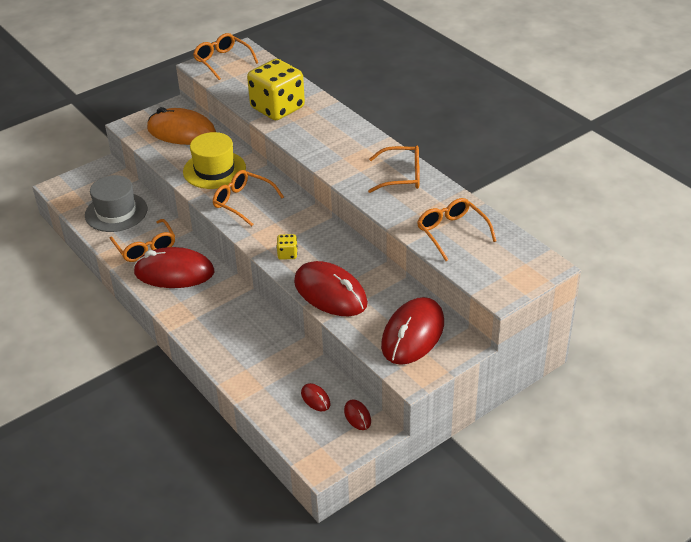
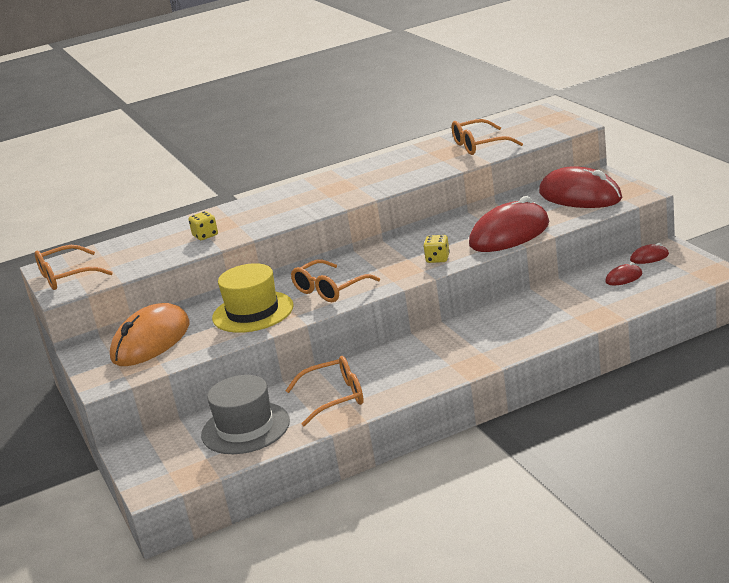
camera: 75 degrees left, 15 degrees down
(174, 272) = (394, 373): red mouse -> none
(277, 108) = (205, 235): yellow dice -> yellow dice, size x0.41
(402, 176) = (378, 169): orange glasses -> none

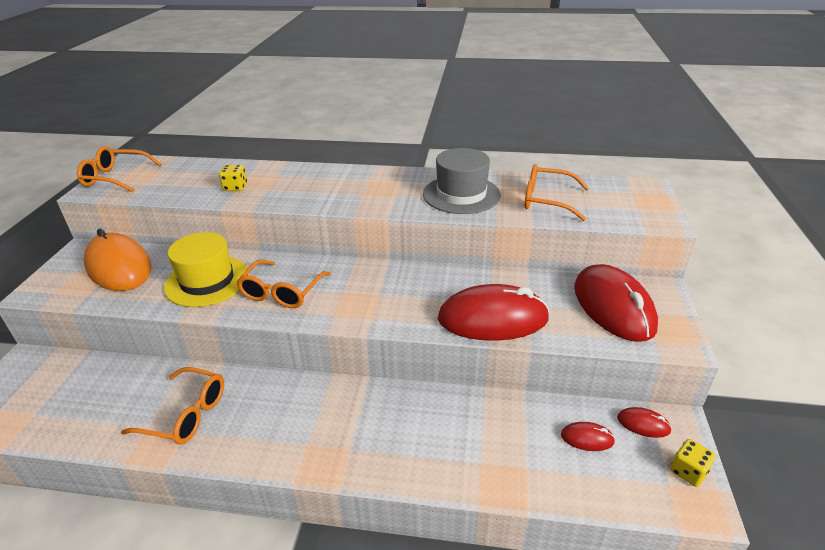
camera: 30 degrees right, 10 degrees up
(151, 341) = (119, 267): orange mouse -> orange mouse turned 75 degrees clockwise
(245, 428) = (97, 399): grey hat -> grey hat (461, 194)
(329, 290) = (281, 292): orange glasses -> orange glasses turned 60 degrees counterclockwise
(438, 259) = (399, 311): yellow dice -> yellow dice (688, 471)

